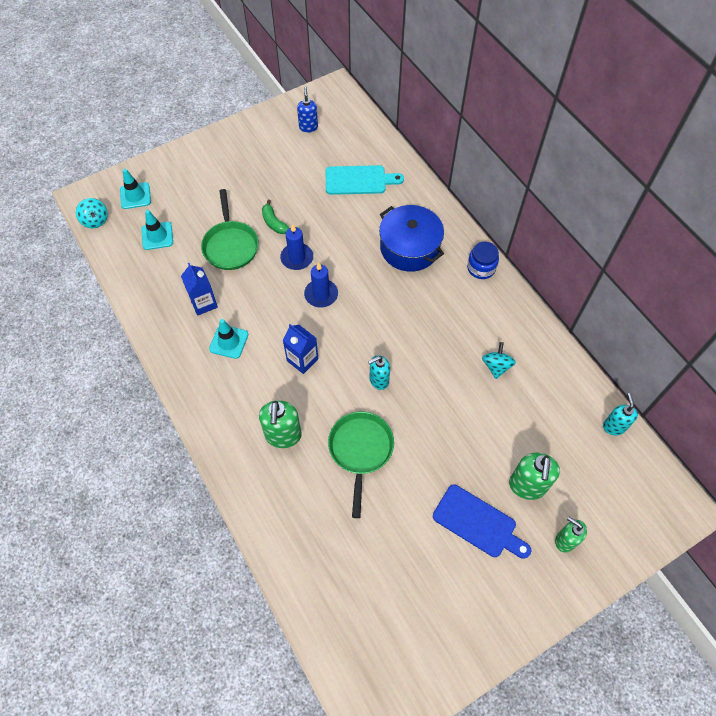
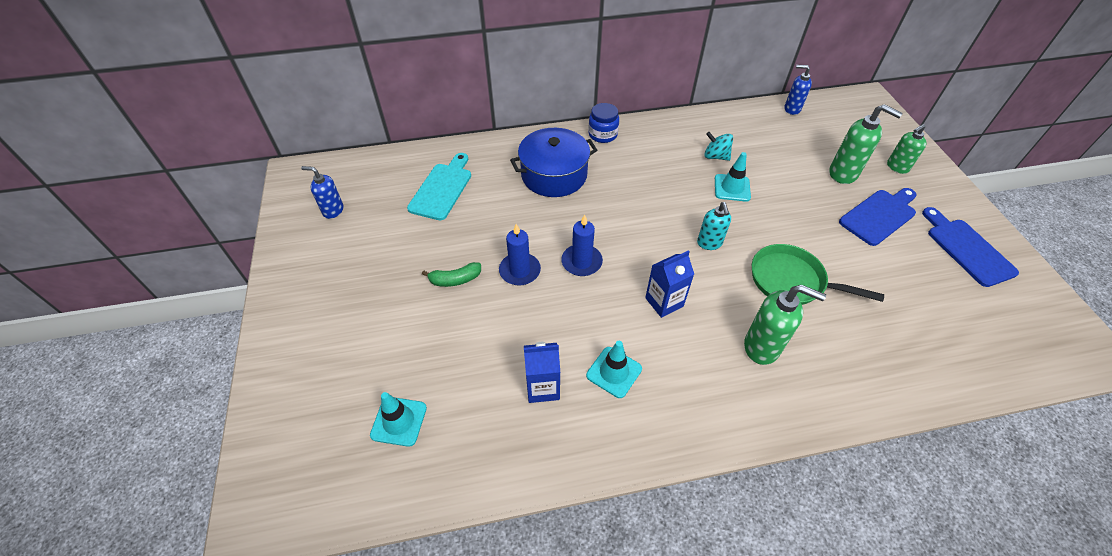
camera: 70 degrees left, 10 degrees down
(95, 220) = (314, 510): turquoise spinning top -> none
(135, 196) = (305, 436): turquoise traffic cone -> turquoise traffic cone (732, 188)
(230, 245) = (465, 334): green pan -> none
(465, 608) = (967, 249): none -> blue cutting board
(614, 426) = (791, 109): turquoise soap dispenser -> blue soap dispenser

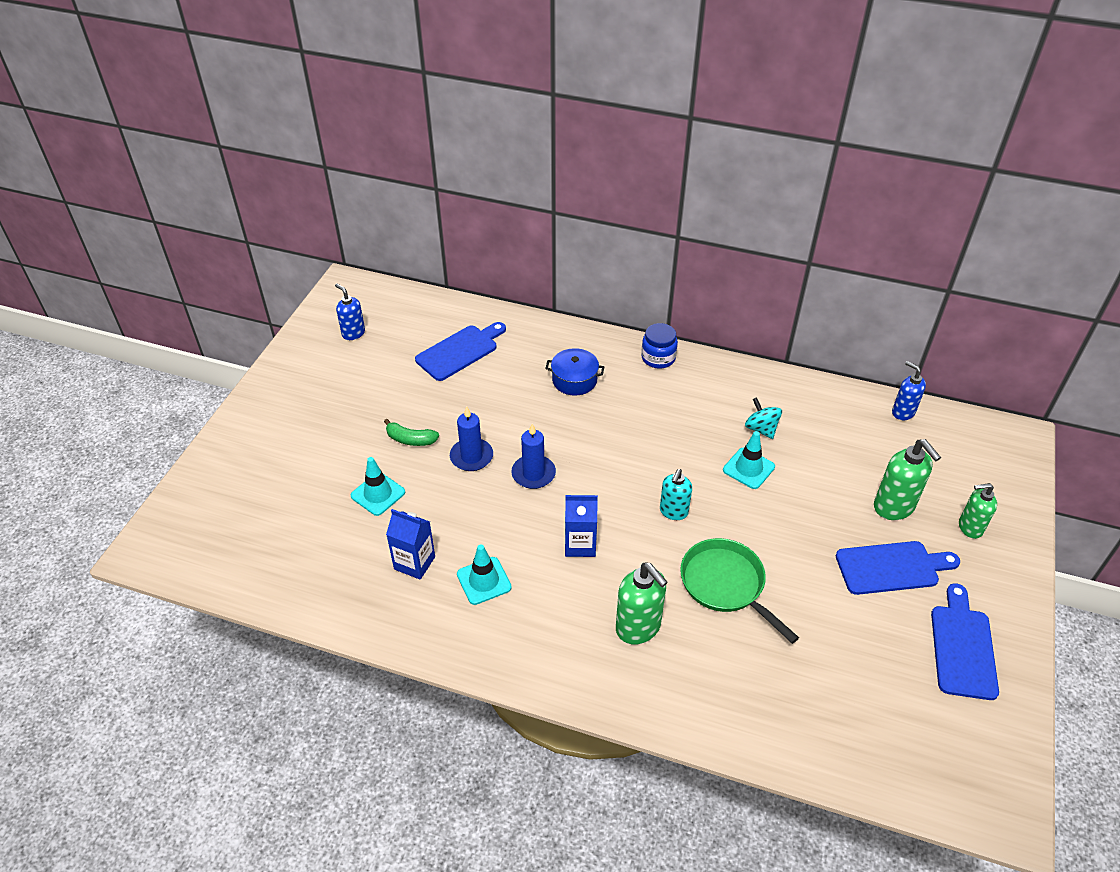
camera: 30 degrees right, 5 degrees down
(399, 421) = (285, 533): turquoise traffic cone -> turquoise traffic cone (378, 494)
(442, 189) = (460, 351): turquoise cutting board -> blue cutting board
(554, 175) = (574, 380): blue pot -> blue pot, size x0.61

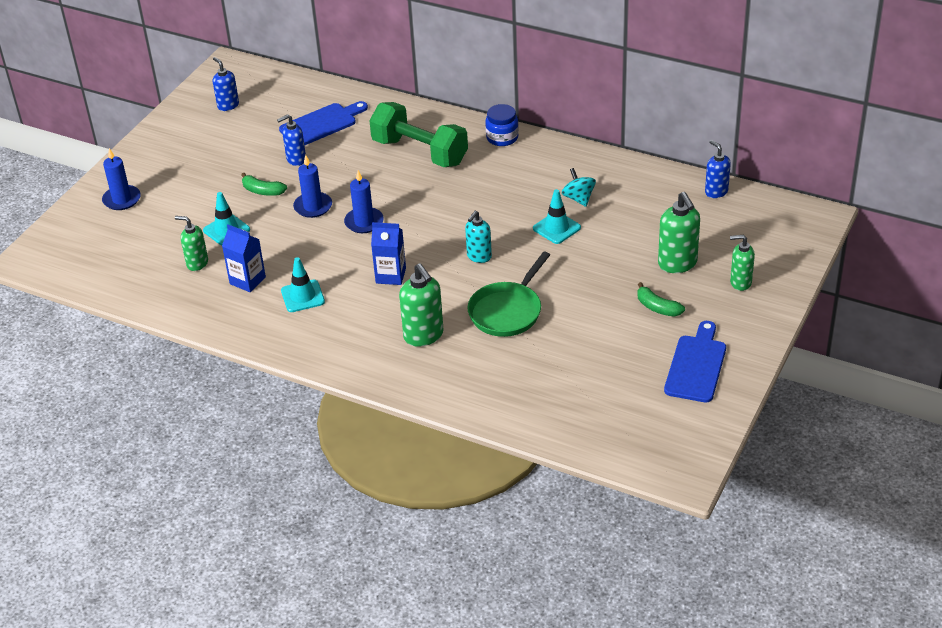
camera: 10 degrees right, 5 degrees down
(249, 460) = (122, 199): none -> blue candle
(350, 542) = (197, 263): none -> green soap dispenser
(440, 397) = (296, 159): none -> blue soap dispenser
(574, 380) = (420, 152): blue pot -> green dumbbell
(726, 585) = (507, 311): green pan -> green pan turned 120 degrees counterclockwise
(892, 567) = (657, 307): blue cutting board -> green banana

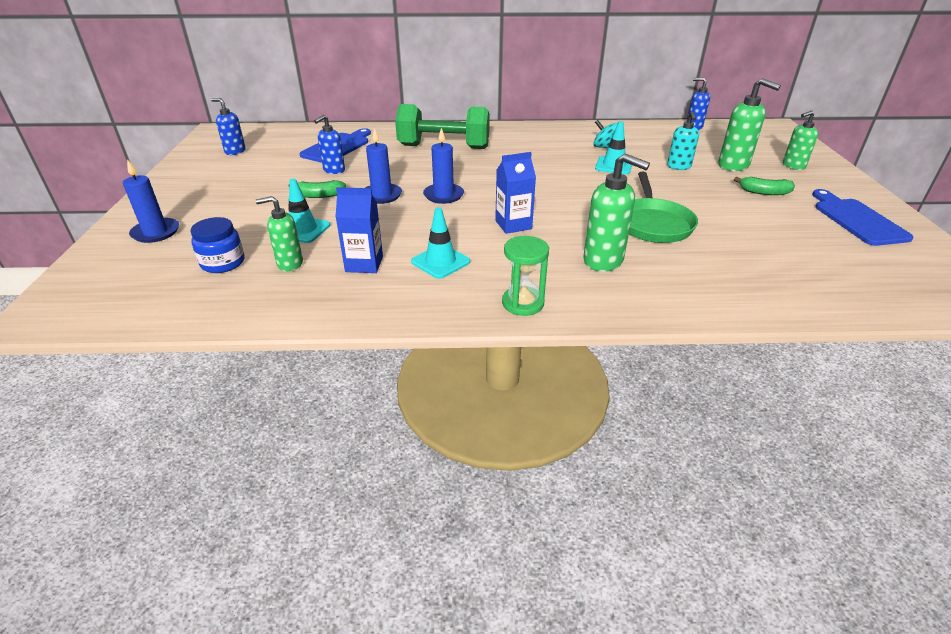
camera: 30 degrees left, 5 degrees down
(328, 353) = (523, 303): none -> green hourglass
(479, 256) = (576, 195): turquoise soap dispenser -> turquoise soap dispenser (679, 167)
(502, 138) = (501, 129): blue jar -> blue jar (223, 263)

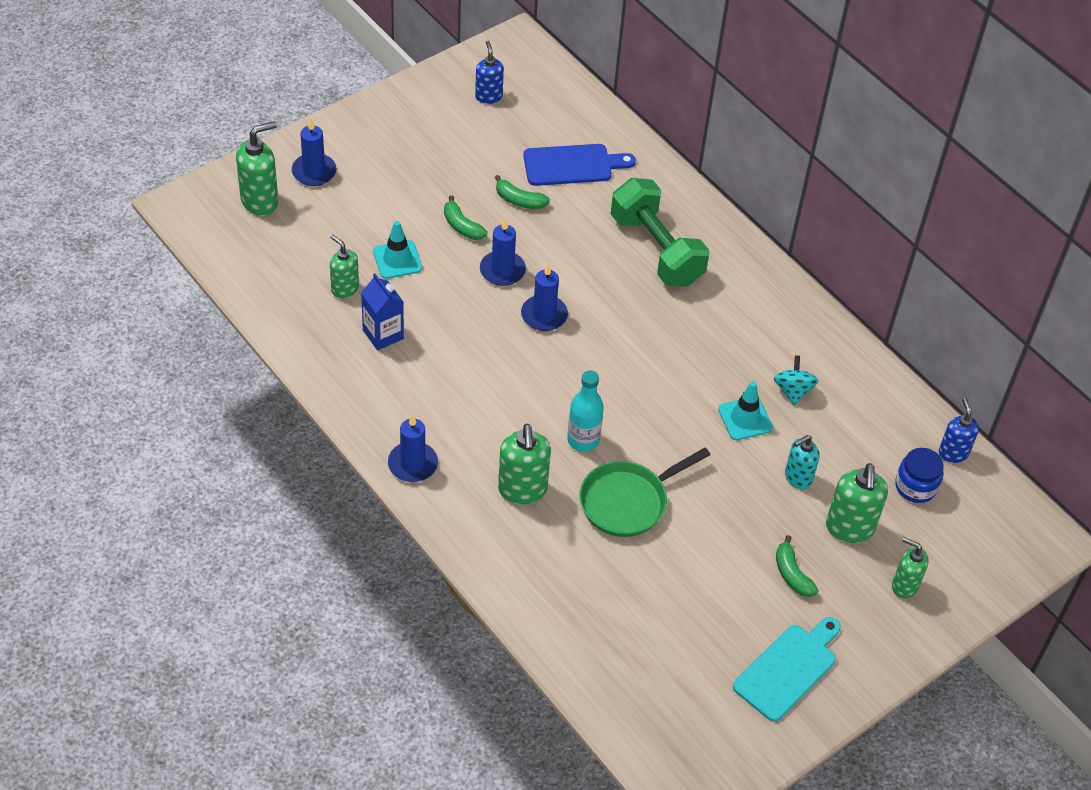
camera: 50 degrees right, 15 degrees up
(128, 269) = (260, 201): none -> green soap dispenser
(223, 263) = (312, 248): blue jar -> blue jar (915, 486)
(334, 170) = (519, 200): blue soap dispenser -> green banana
(440, 262) = (427, 381): turquoise traffic cone -> none
(513, 225) = (532, 397): blue carton -> none
(523, 303) = (412, 464): green hourglass -> blue candle
(576, 220) = (583, 440): none -> turquoise bottle
(857, 220) = (788, 669): blue cutting board -> turquoise cutting board

